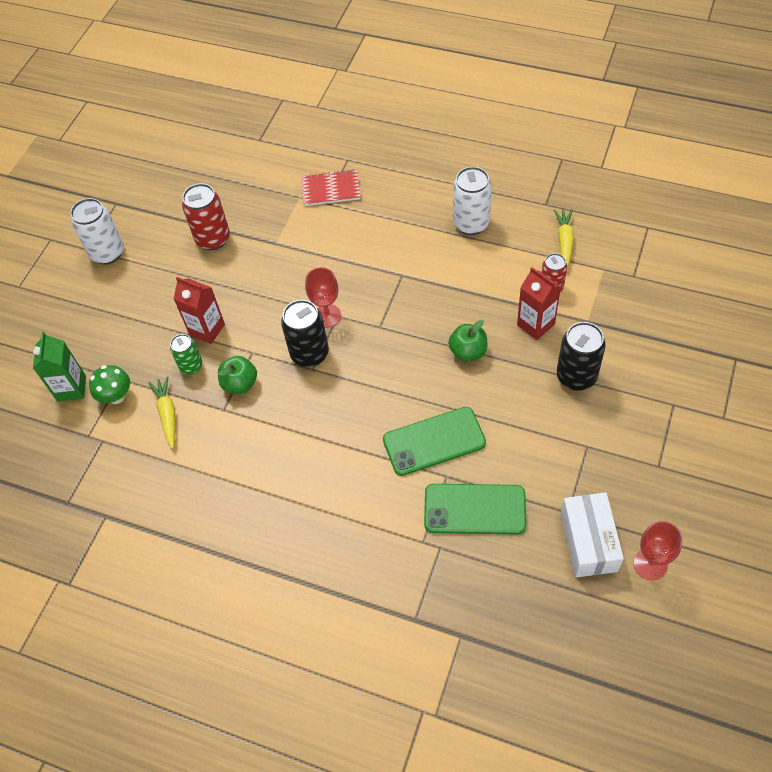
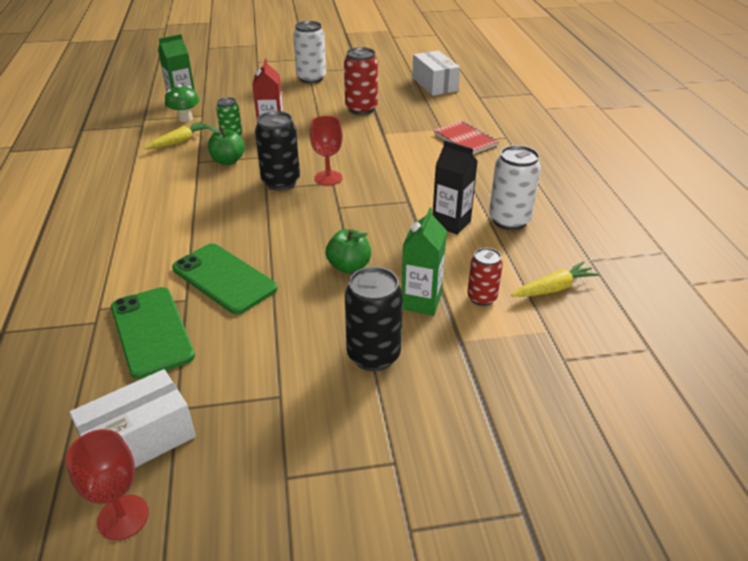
camera: 55 degrees right, 20 degrees down
(206, 159) = (434, 84): none -> white box
(451, 261) = (451, 223): none -> black carton
(535, 324) = (421, 302): red carton -> green carton

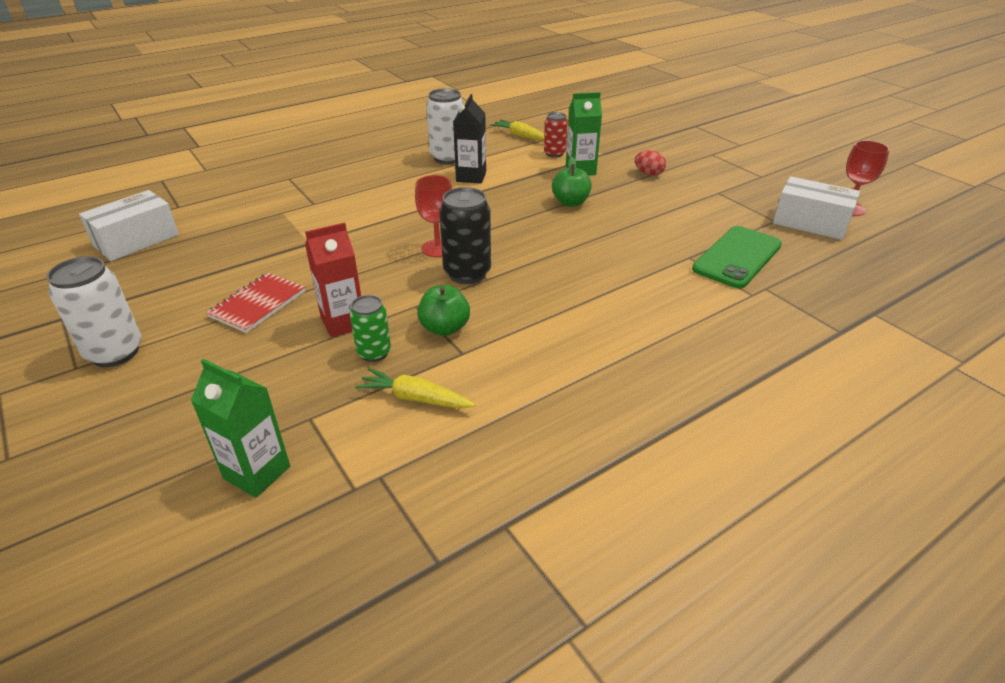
camera: 115 degrees left, 0 degrees up
(185, 118) = (330, 432): green mushroom -> none
(224, 278) = (645, 249): green phone -> none
(361, 109) = (238, 274): red can -> none
(373, 355) = (648, 174): black can -> red egg
(465, 139) = (304, 196): red notebook -> red notebook (258, 304)

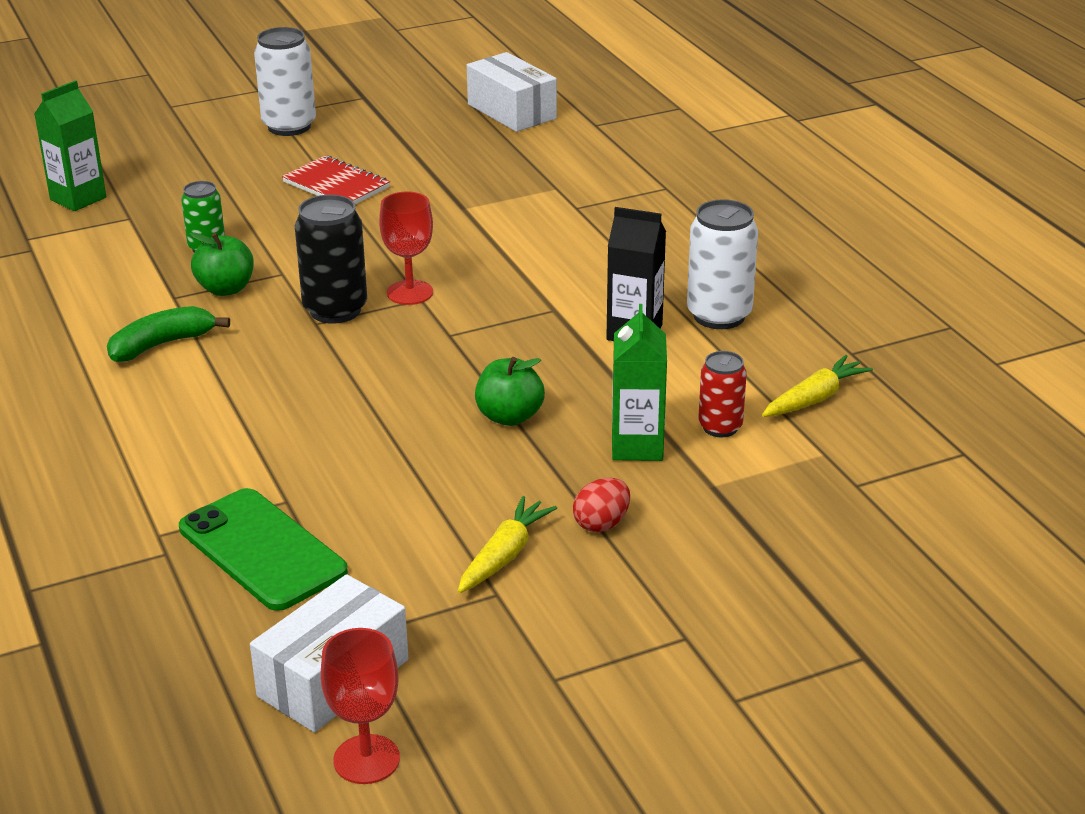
camera: 100 degrees right, 5 degrees down
(343, 322) = (273, 231): red carton -> none
(415, 398) = (119, 268): yellow carrot -> yellow carrot (504, 555)
(537, 342) = (162, 345): none -> green banana

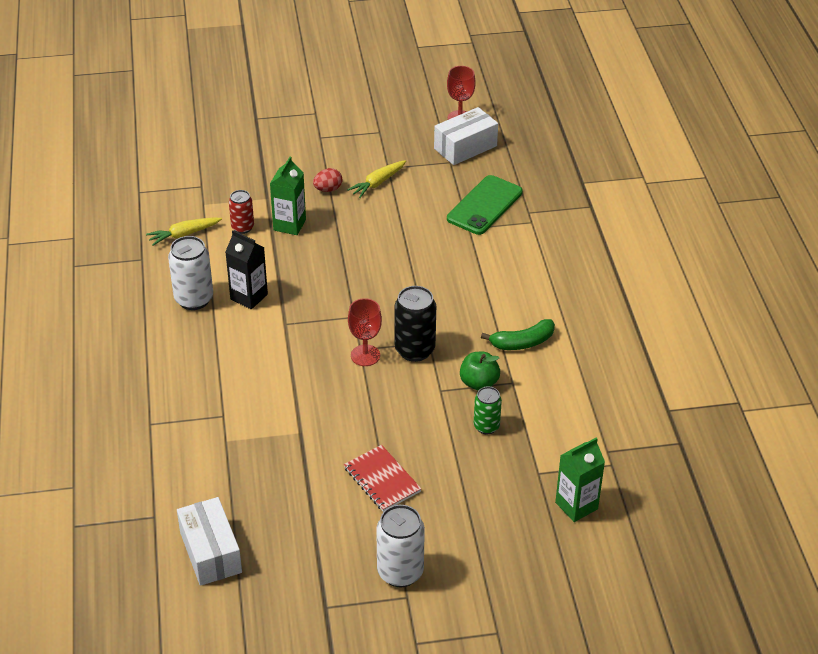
camera: 165 degrees left, 10 degrees up
(262, 550) = (484, 205): green phone -> green phone turned 60 degrees clockwise
(509, 417) = (344, 254): green apple -> none

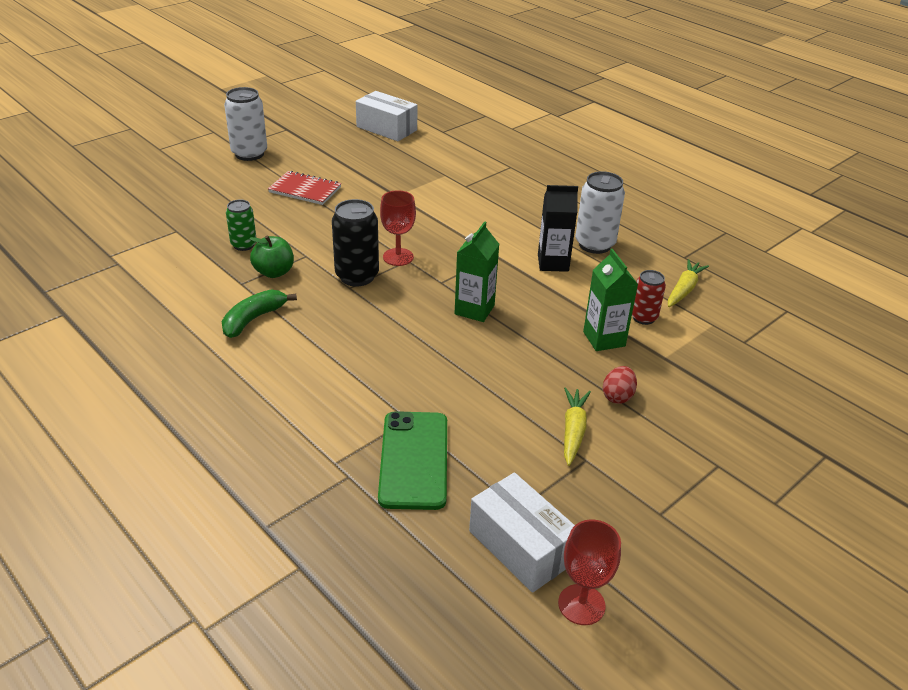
camera: 145 degrees right, 5 degrees down
(465, 147) = (521, 547): white box -> white box turned 60 degrees counterclockwise
(576, 506) = (131, 221): green carton -> green carton (474, 310)

